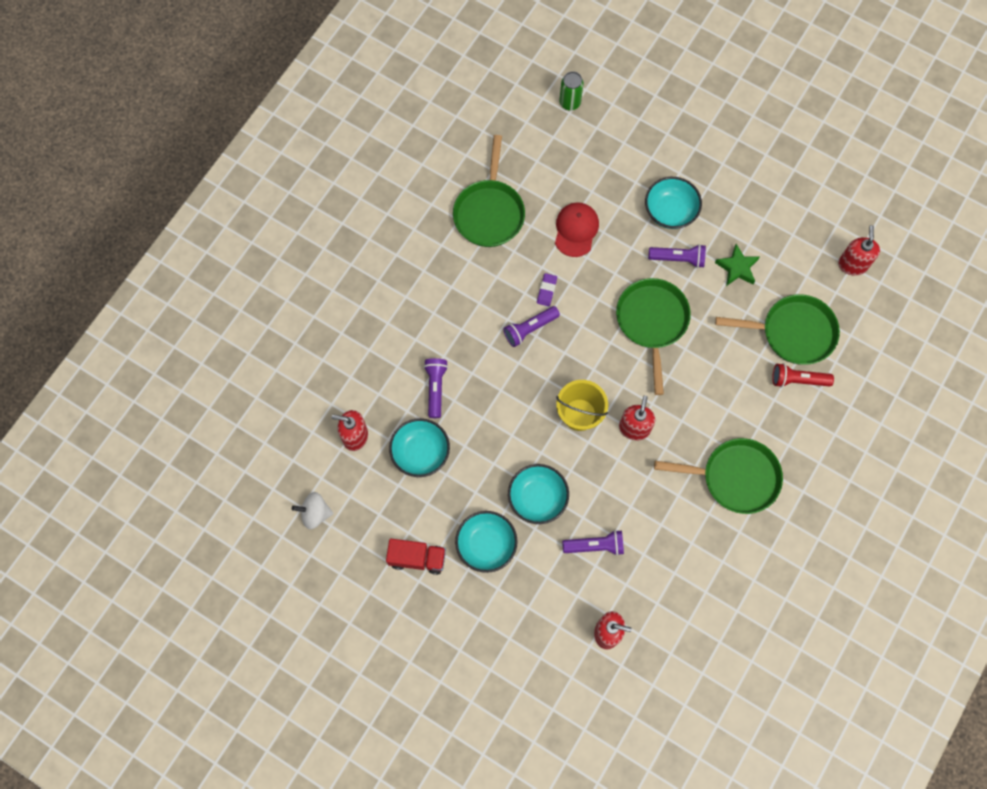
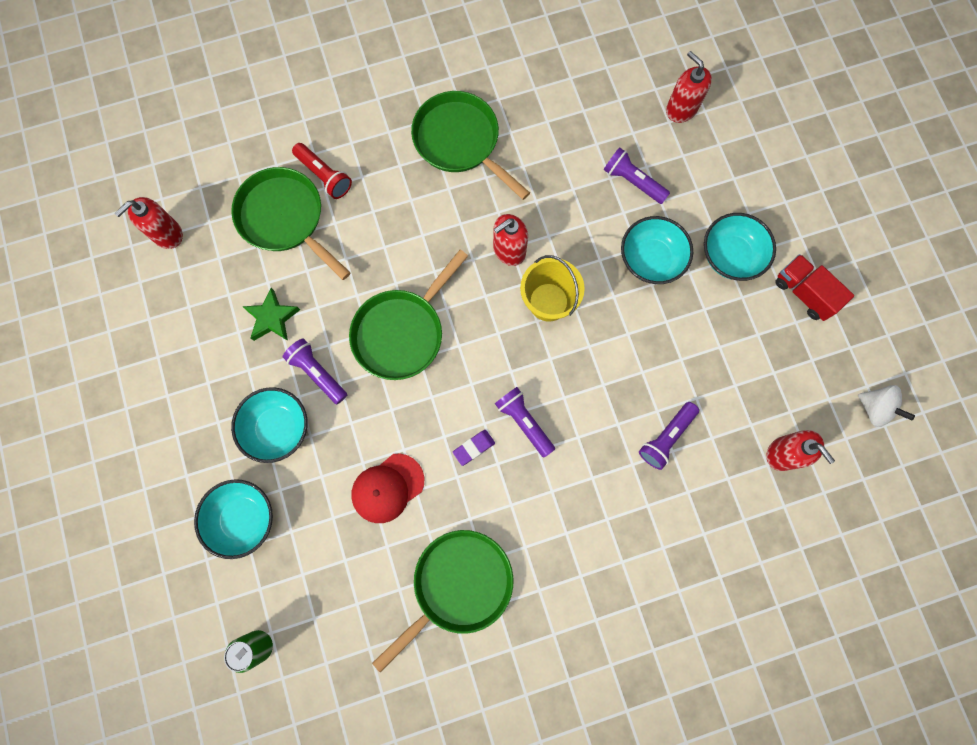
camera: 140 degrees left, 5 degrees up
(420, 453) = (729, 386): turquoise bowl -> turquoise bowl (243, 519)
(530, 329) = (524, 422): purple flashlight -> purple flashlight turned 135 degrees counterclockwise

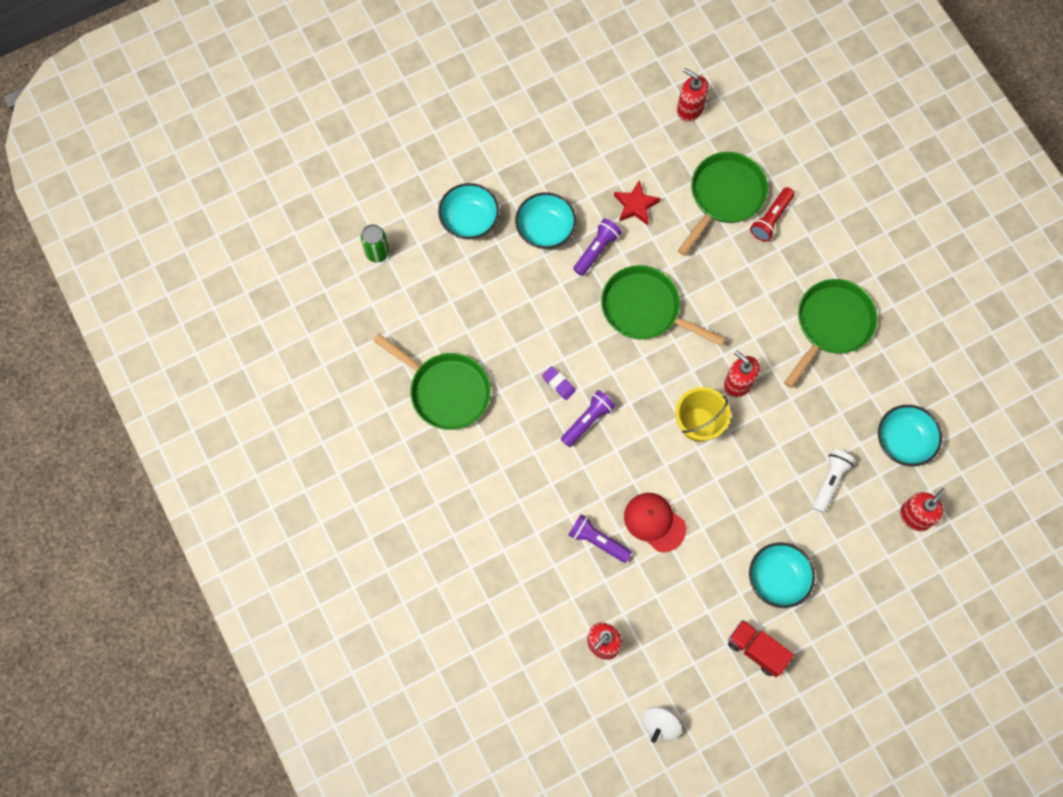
camera: 80 degrees right, 5 degrees down
(272, 318) = (635, 205): green star -> red star
(387, 488) = (513, 322): red cap -> red cap (654, 522)
(633, 181) = (830, 481): purple flashlight -> white flashlight
(651, 259) = (758, 507): turquoise bowl -> turquoise bowl (903, 441)
(804, 293) = (756, 650): red truck -> red truck turned 90 degrees counterclockwise

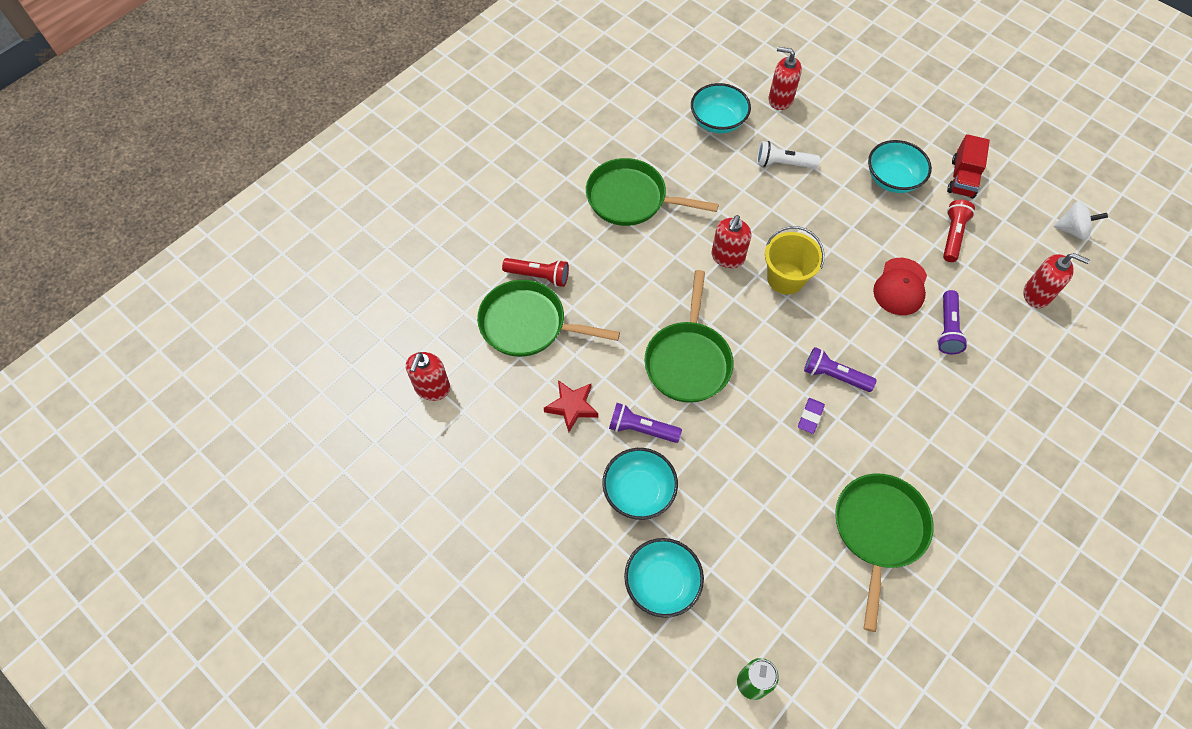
camera: 110 degrees left, 10 degrees down
(693, 601) = (953, 236): none -> red flashlight

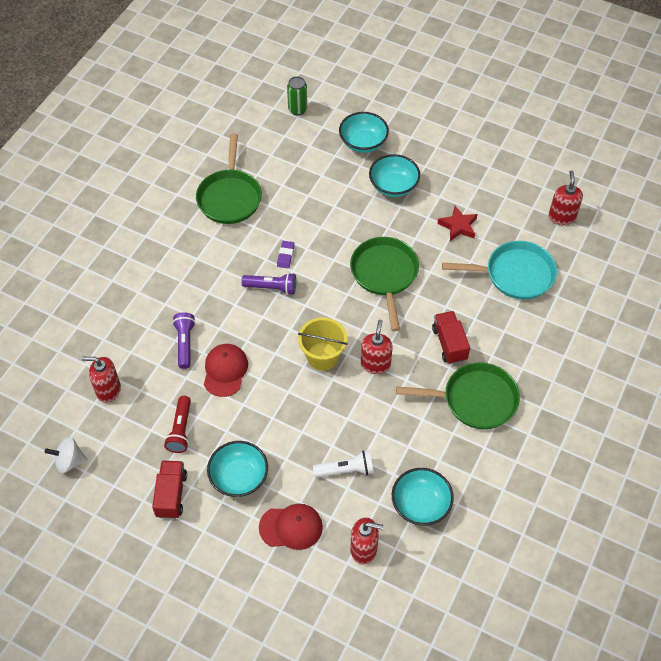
camera: 165 degrees right, 5 degrees down
(528, 324) = (514, 274): green pan -> turquoise pan
(538, 276) = (524, 313): red flashlight -> none
(637, 261) = (449, 344): none -> red truck
(641, 429) = (404, 222): purple flashlight -> none
(845, 129) = (291, 527): none -> red cap

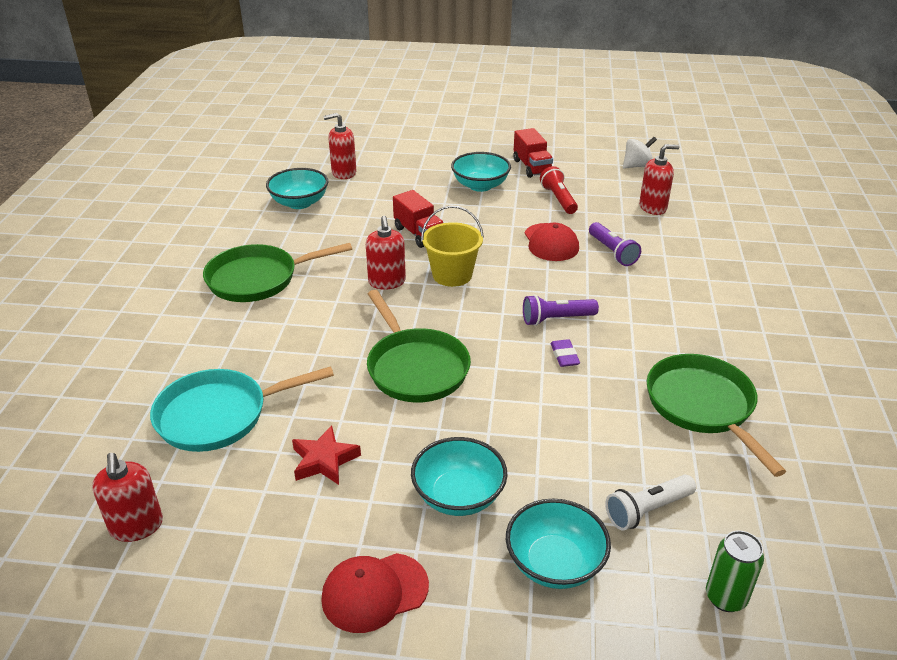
camera: 160 degrees right, 20 degrees down
(291, 527) = (414, 171): red cap -> red cap (374, 592)
(346, 470) = (382, 207): white flashlight -> white flashlight (647, 510)
(449, 344) = (301, 318): red truck -> red truck (419, 234)

